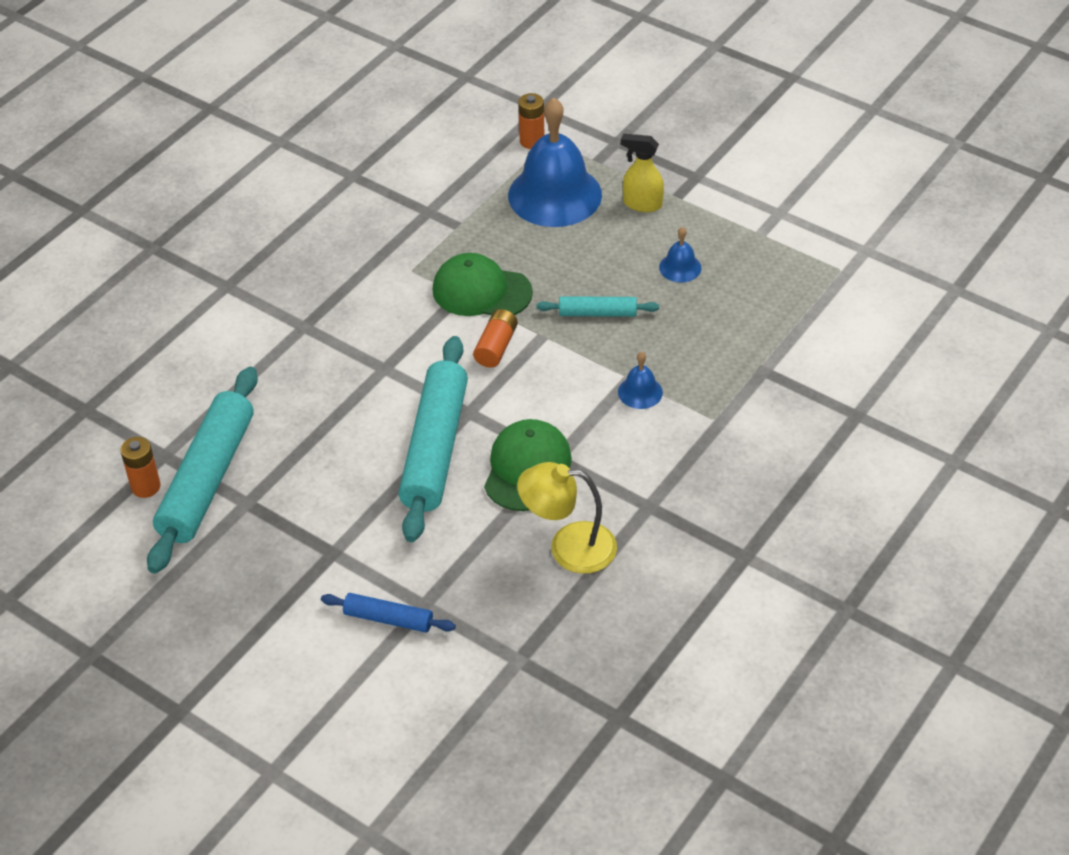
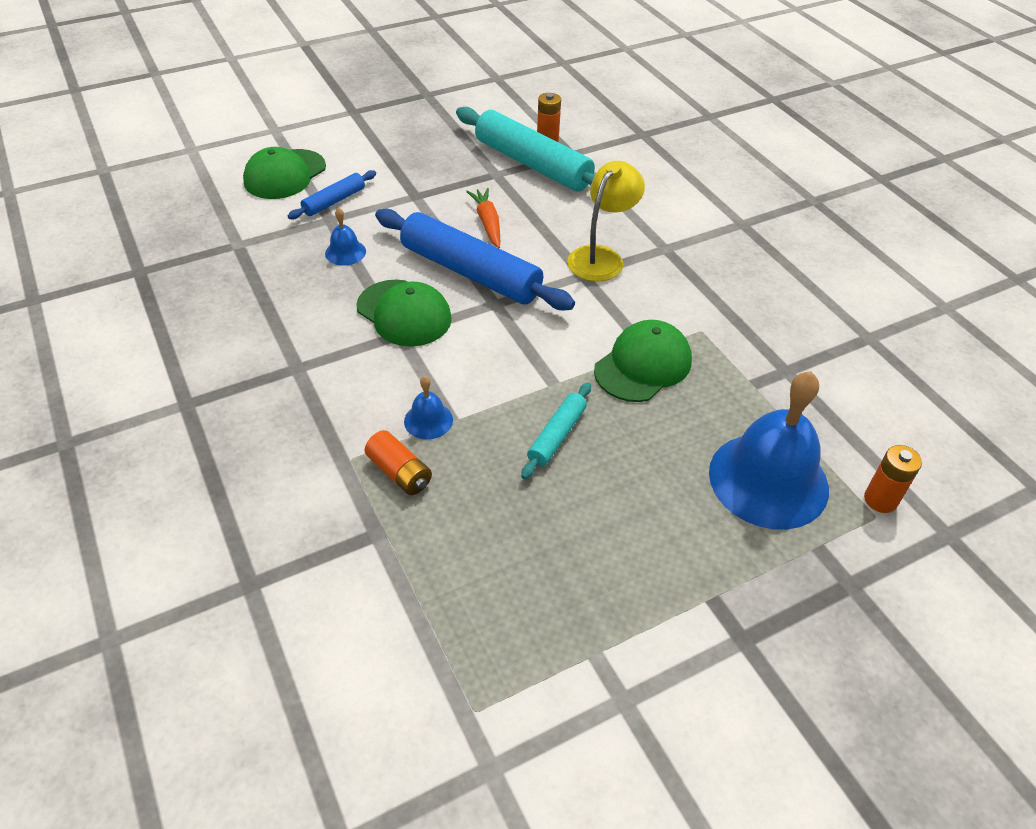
camera: 115 degrees right, 0 degrees up
(345, 470) = (487, 223): none -> orange carrot
(365, 697) = (285, 174): none -> green cap
(435, 448) = (470, 272): turquoise rolling pin -> blue rolling pin
(496, 347) = (561, 347): orange battery -> orange battery (399, 472)
(568, 547) = (304, 305): yellow lamp -> yellow lamp (601, 257)
(642, 204) = (714, 554): yellow spray bottle -> none
(680, 267) = (582, 538): blue bell -> blue bell (345, 252)

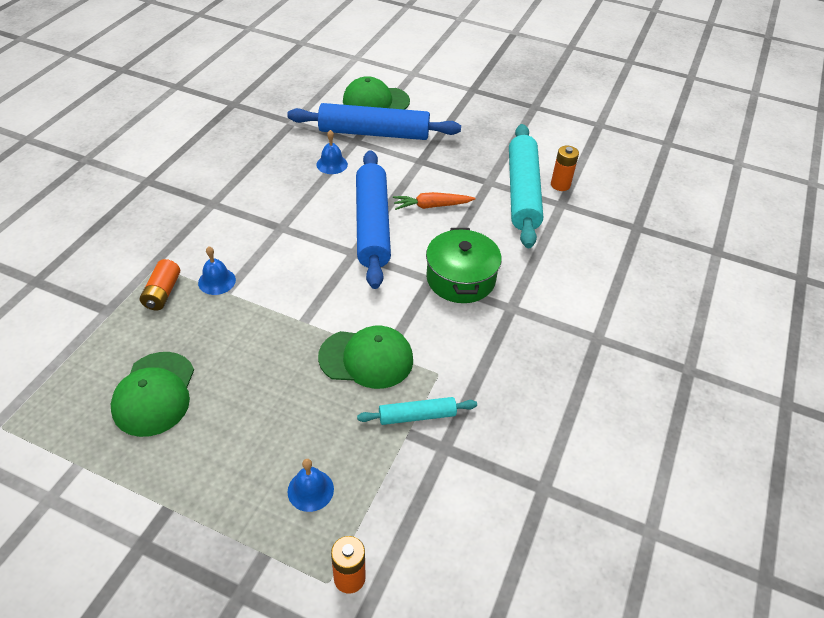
camera: 50 degrees right, 0 degrees up
(334, 201) = (374, 133): blue rolling pin -> blue rolling pin, size x2.04
(404, 313) = (302, 218): green cap -> green cap (154, 394)
(487, 223) = (431, 206): orange carrot -> orange carrot turned 135 degrees counterclockwise
(557, 436) = (255, 348): turquoise rolling pin -> turquoise rolling pin (417, 416)
(601, 257) = (460, 278): yellow lamp -> green pot
(768, 480) = (310, 490): blue bell -> blue bell, size x0.43

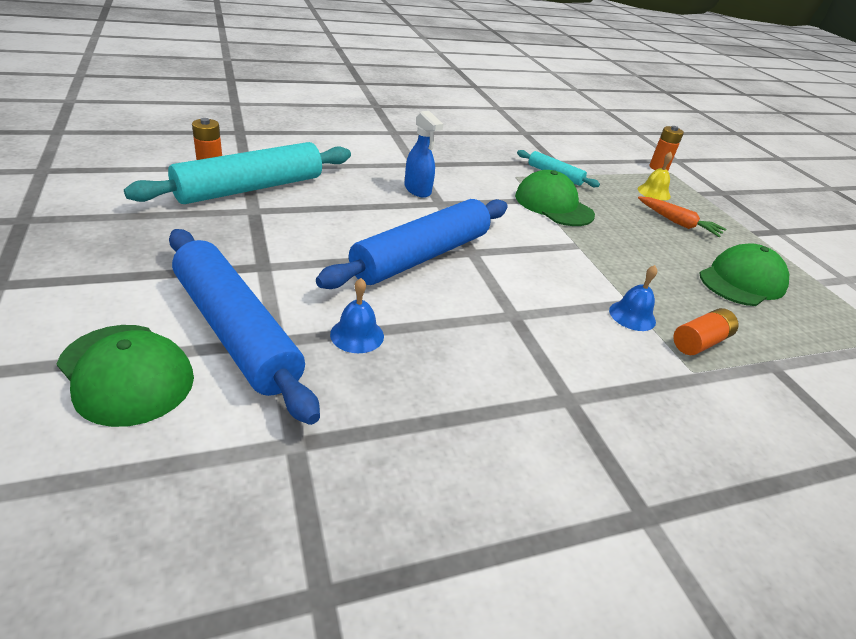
camera: 135 degrees left, 10 degrees down
(310, 490) = (654, 192): blue bell -> yellow bell
(431, 206) = (342, 232): orange carrot -> orange carrot (678, 223)
(460, 278) = (417, 190): green pot -> blue spray bottle

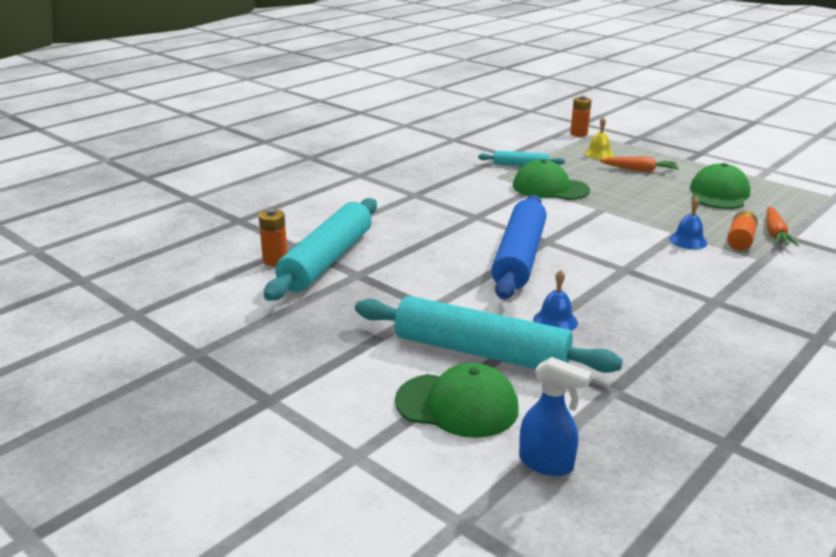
camera: 25 degrees left, 10 degrees down
(235, 331) = (480, 352): blue rolling pin -> turquoise rolling pin
(417, 190) = (447, 213): blue spray bottle -> blue spray bottle (546, 463)
(758, 353) = (775, 233): none -> orange carrot

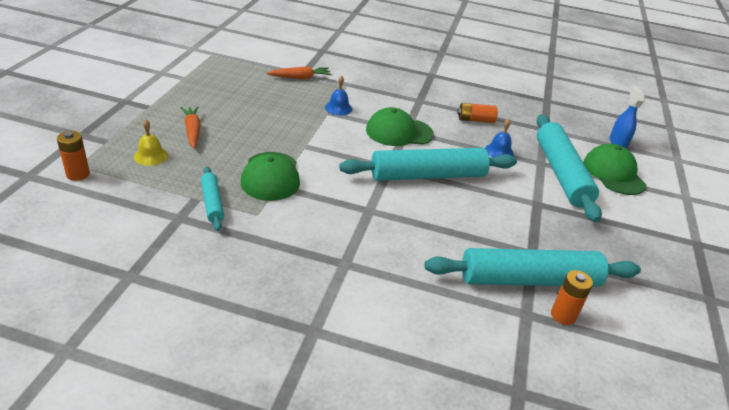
camera: 120 degrees left, 10 degrees up
(519, 257) = (428, 175): blue rolling pin -> turquoise rolling pin
(719, 194) = (234, 95): green cap -> green cap (399, 132)
(740, 240) = (322, 90): orange battery -> orange battery (475, 120)

